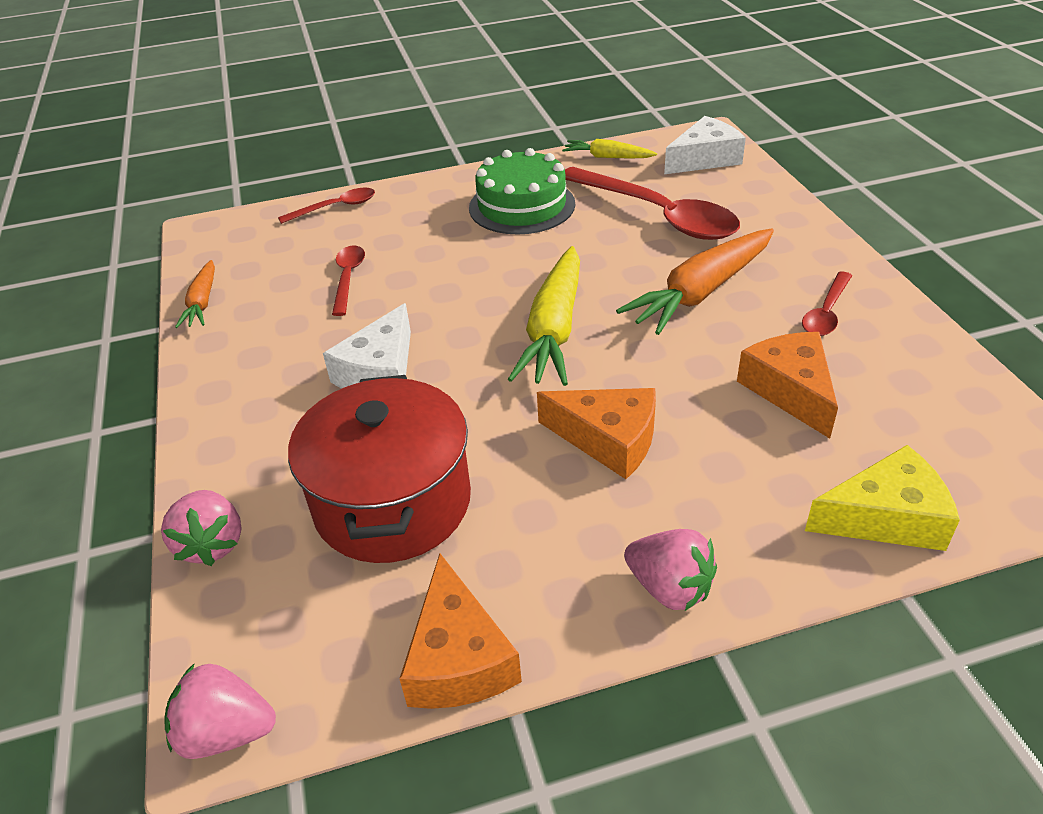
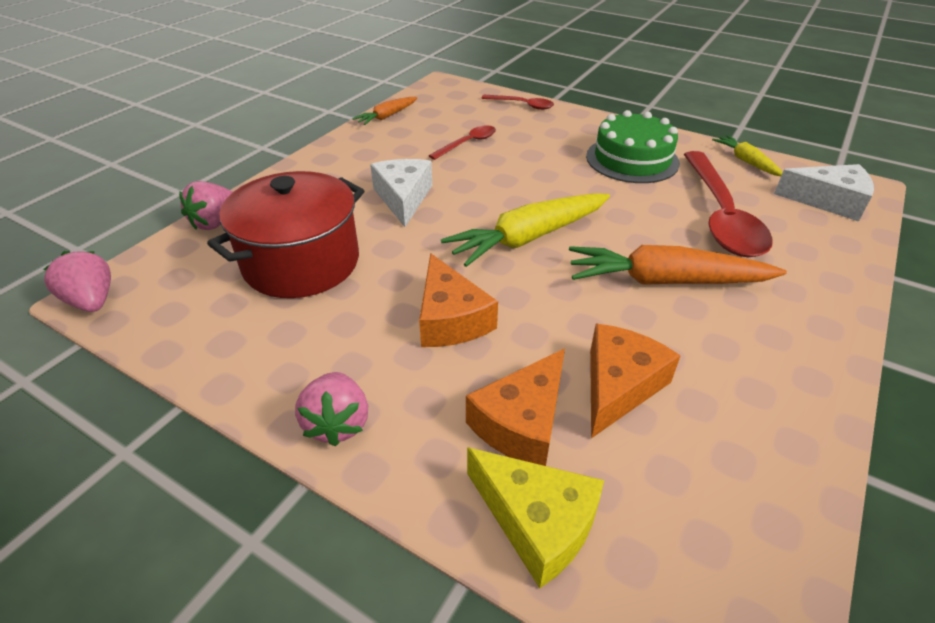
camera: 45 degrees right, 0 degrees up
(380, 372) = (403, 198): white cheese -> white cheese turned 105 degrees clockwise
(458, 658) = (200, 356): orange cheese -> orange cheese (522, 422)
(826, 312) = (745, 360): red spoon -> none

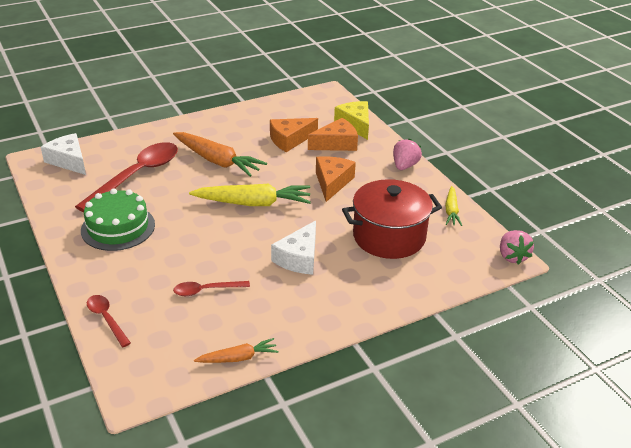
camera: 150 degrees left, 5 degrees down
(215, 222) = (433, 287): pink strawberry -> none
(746, 161) = (55, 197): yellow carrot -> yellow carrot (451, 211)

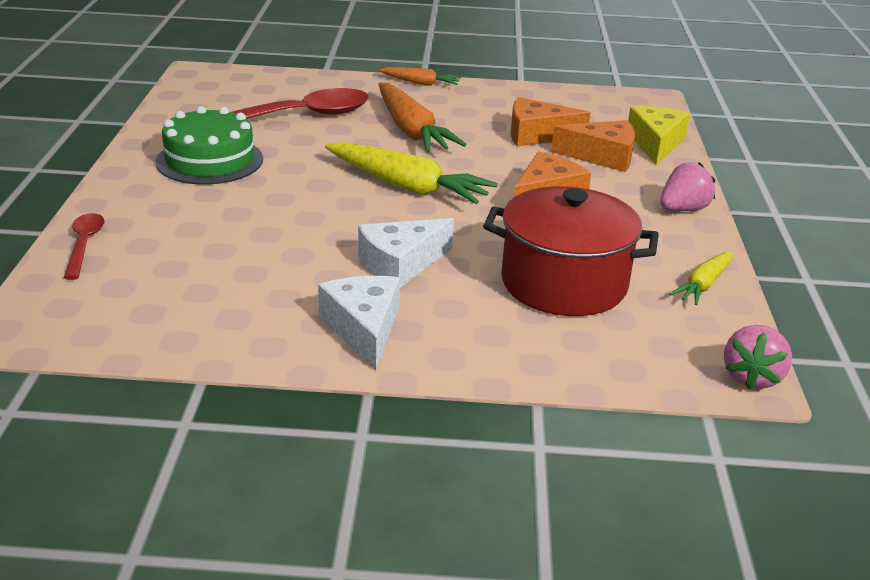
camera: 30 degrees right, 5 degrees down
(68, 161) = (233, 83): white cheese -> white cheese (363, 328)
(206, 290) = (235, 257): red spoon -> none
(238, 358) = (186, 345): orange carrot -> orange carrot (420, 83)

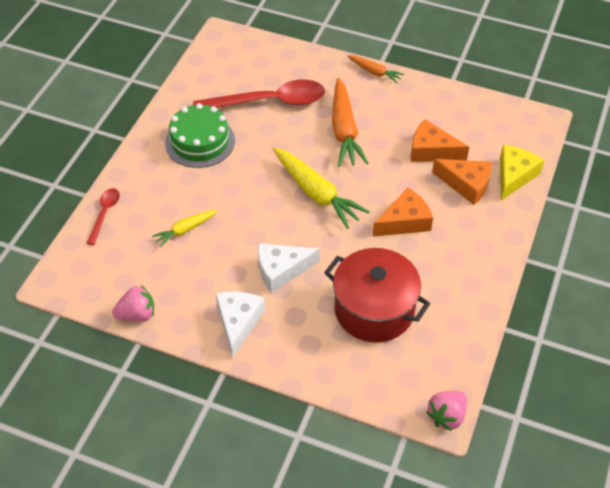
camera: 20 degrees right, 20 degrees up
(683, 209) = (492, 253): pink strawberry -> pink strawberry (137, 315)
(703, 285) = (463, 330): yellow carrot -> yellow carrot (185, 230)

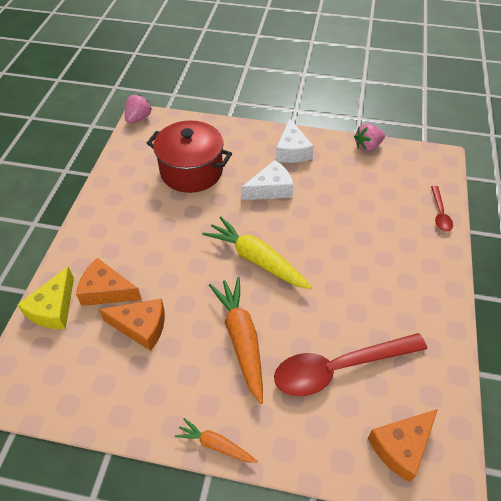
camera: 170 degrees right, 0 degrees up
(185, 230) = (363, 209): yellow carrot -> none
(200, 141) = (393, 300): green cake -> none
(404, 221) = (169, 243): orange cheese -> orange cheese (401, 446)

